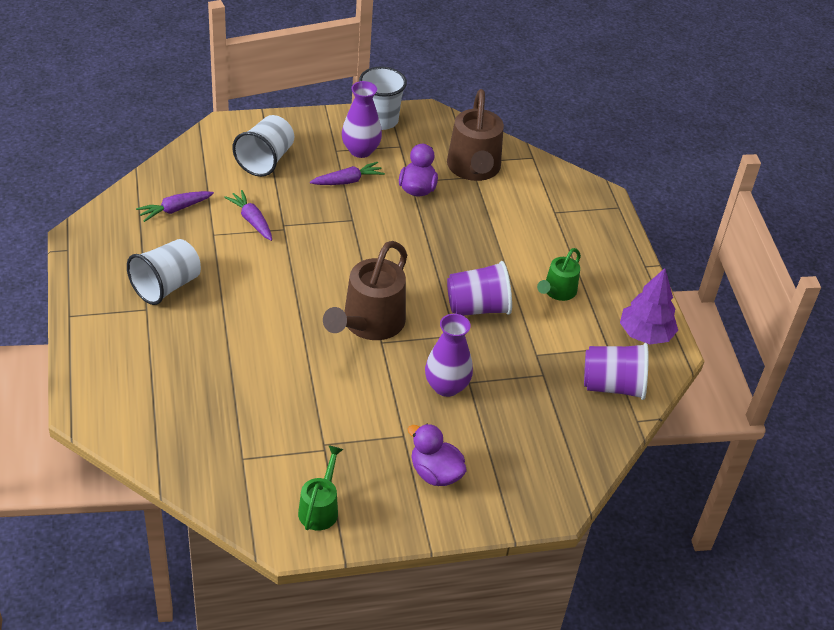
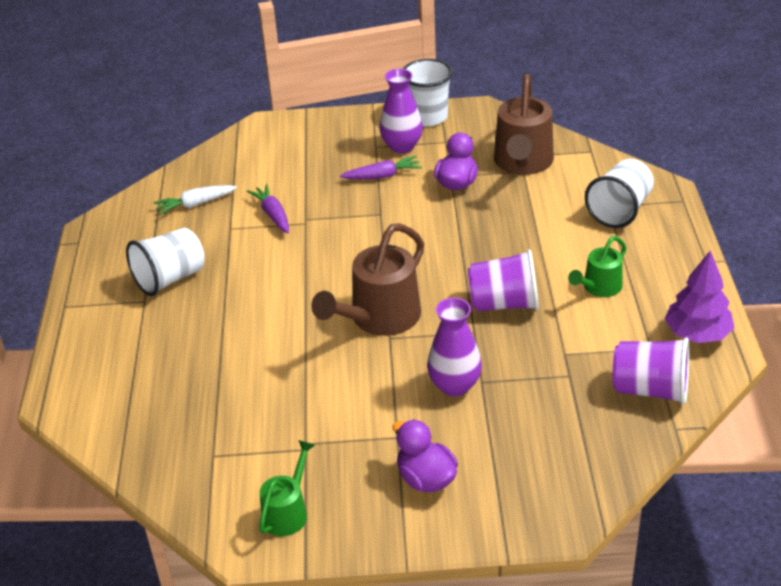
camera: 15 degrees right, 5 degrees down
(175, 209) = (195, 204): purple carrot -> white carrot
(265, 160) = (299, 157): white cup -> white cup (620, 210)

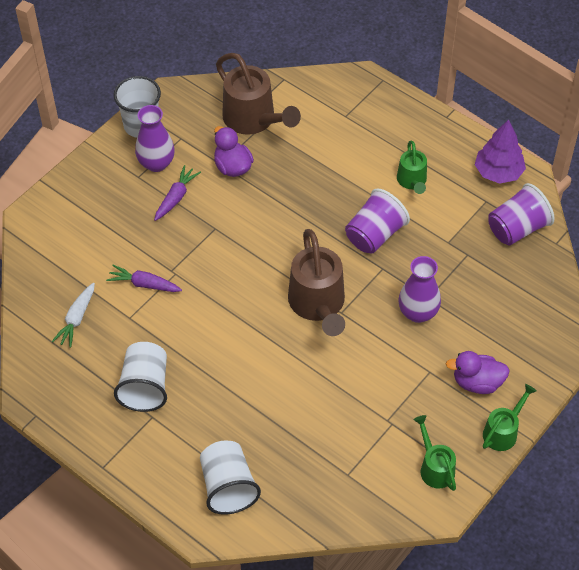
camera: 50 degrees left, 15 degrees up
(390, 536) = (503, 431): none -> green watering can
(620, 210) = (356, 114): white cup -> white cup (228, 487)

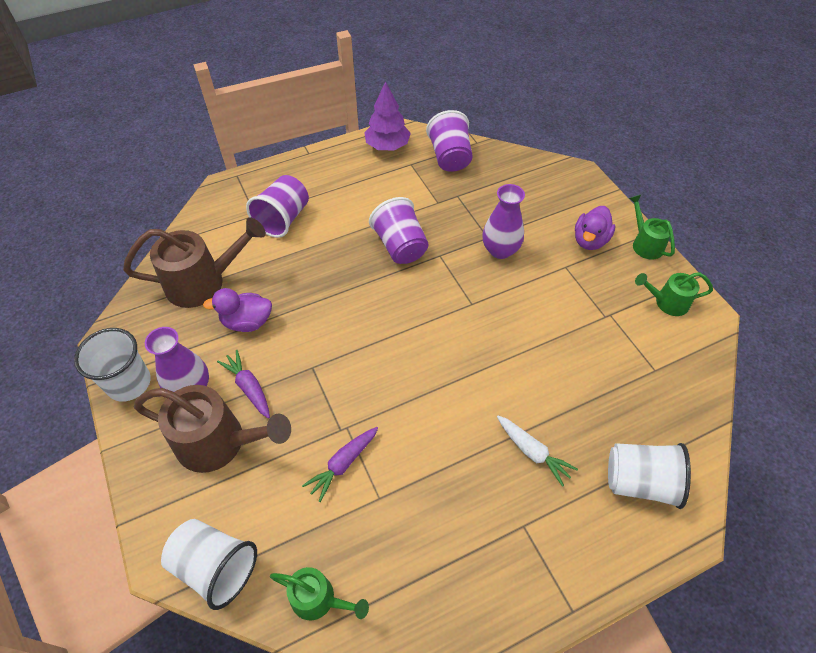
camera: 65 degrees left, 0 degrees up
(77, 319) = (350, 560): white carrot -> white carrot (532, 452)
(145, 387) = (481, 518): white cup -> white cup (216, 567)
(318, 305) = (455, 318): brown watering can -> brown watering can (220, 443)
(352, 137) = (283, 219): none -> purple cup
(412, 182) = (360, 199): green watering can -> green watering can (319, 599)

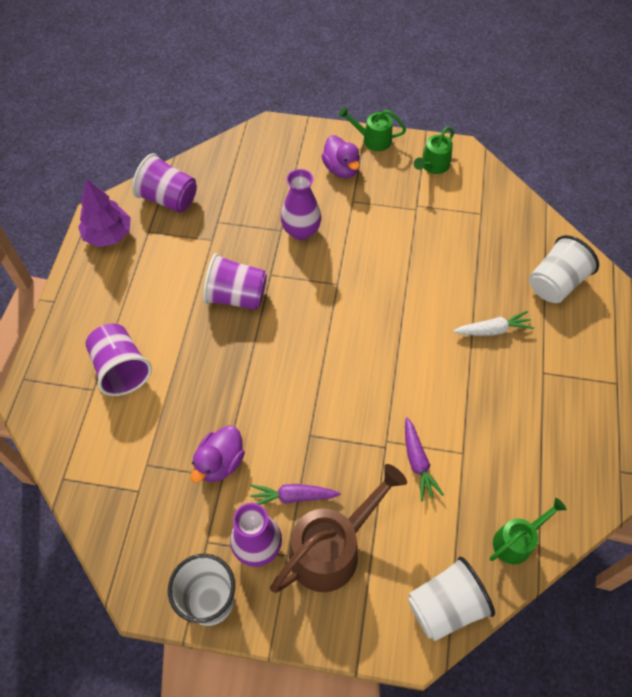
camera: 55 degrees left, 5 degrees up
(204, 282) = (141, 477): brown watering can -> none

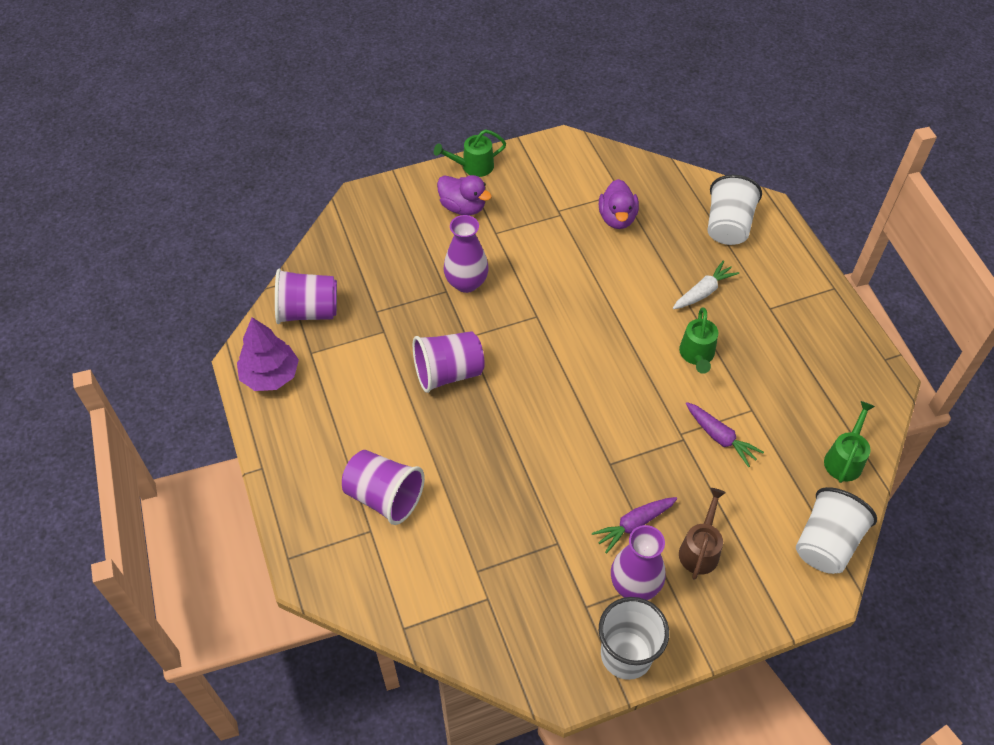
camera: 30 degrees left, 5 degrees down
(220, 462) = (546, 531): purple duck -> purple duck (617, 218)
(333, 548) = (700, 549): brown watering can -> brown watering can, size x0.56
(433, 166) = (547, 168): green watering can -> green watering can (697, 355)

